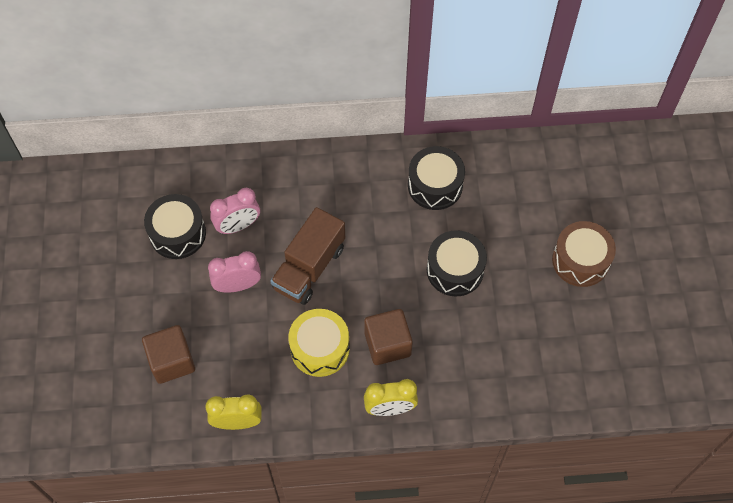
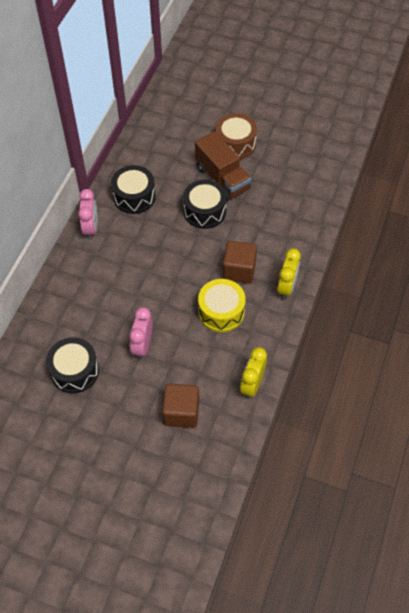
camera: 65 degrees left, 5 degrees down
(238, 226) = (93, 328): pink clock -> pink clock (91, 228)
(309, 268) = (154, 295): brown truck -> brown truck (222, 178)

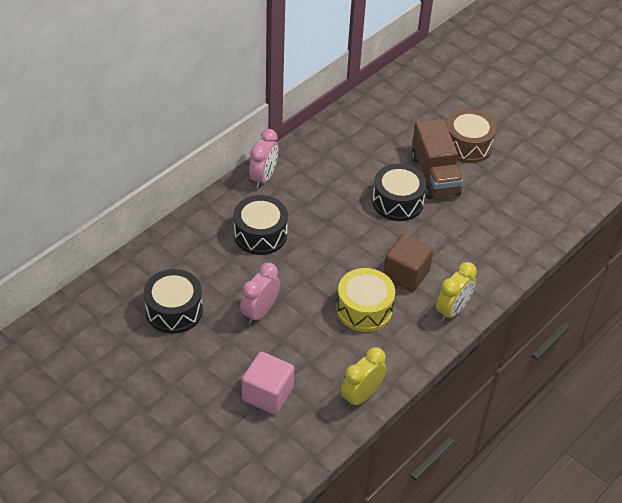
camera: 20 degrees right, 10 degrees down
(134, 197) = (326, 162): black drum -> black drum (260, 234)
(181, 412) = (267, 394): brown cube -> pink cube

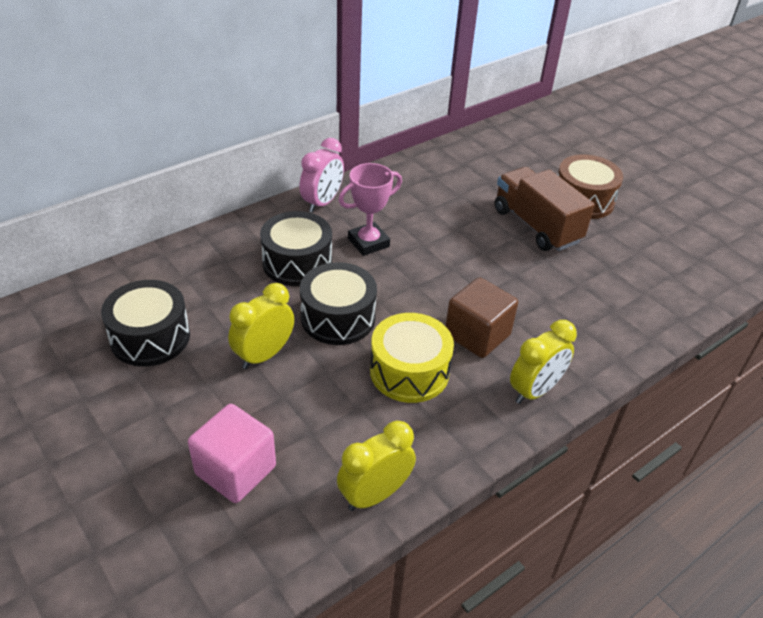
camera: 10 degrees right, 5 degrees down
(259, 312) = (264, 355): pink clock -> yellow clock
(309, 209) = (368, 242): none -> pink trophy
(397, 202) = (483, 249): black drum -> black drum (338, 318)
(434, 175) = (536, 226): brown truck -> brown truck turned 150 degrees clockwise

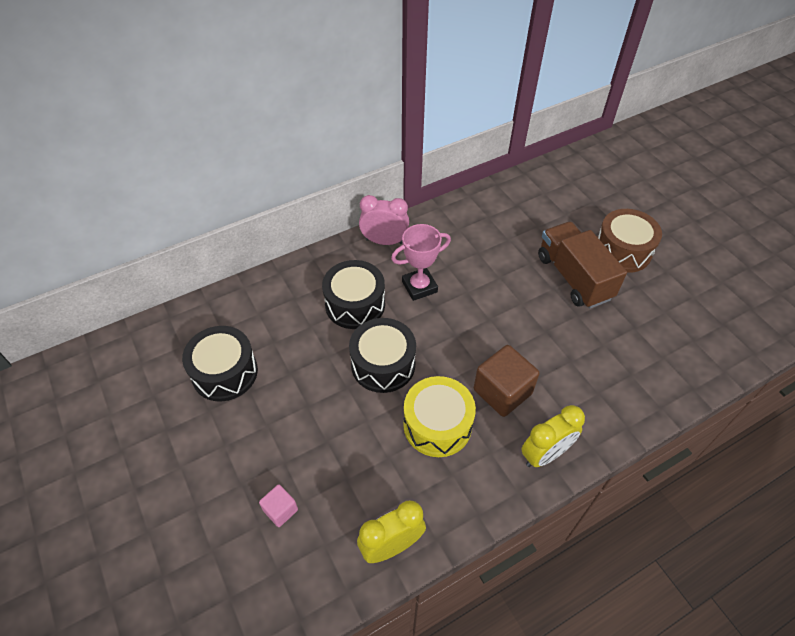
camera: 10 degrees right, 10 degrees up
(235, 470) = (280, 510): pink cube -> pink cube, size x0.53
(264, 355) = (316, 398): yellow clock -> none
(322, 203) = (384, 241): pink clock -> pink clock turned 120 degrees counterclockwise

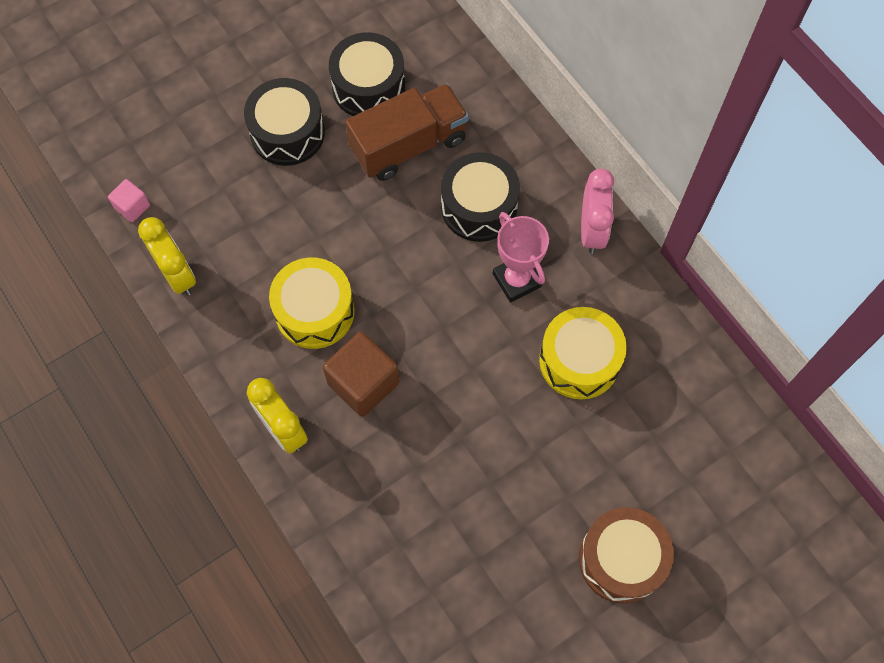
camera: 85 degrees right, 15 degrees up
(280, 510) = (212, 169): pink cube -> pink cube (132, 207)
(383, 364) = (392, 247): black drum -> black drum (287, 133)
(484, 258) = (579, 361): none -> yellow drum
(574, 277) = (559, 483): brown truck -> brown truck (409, 145)

